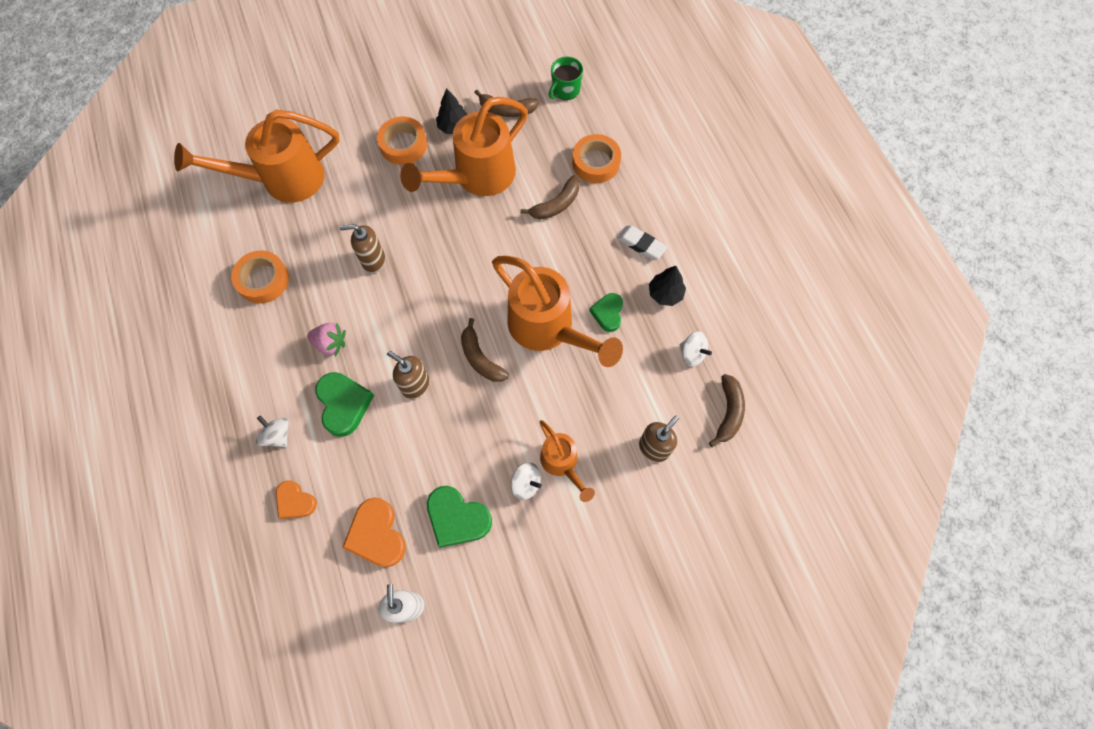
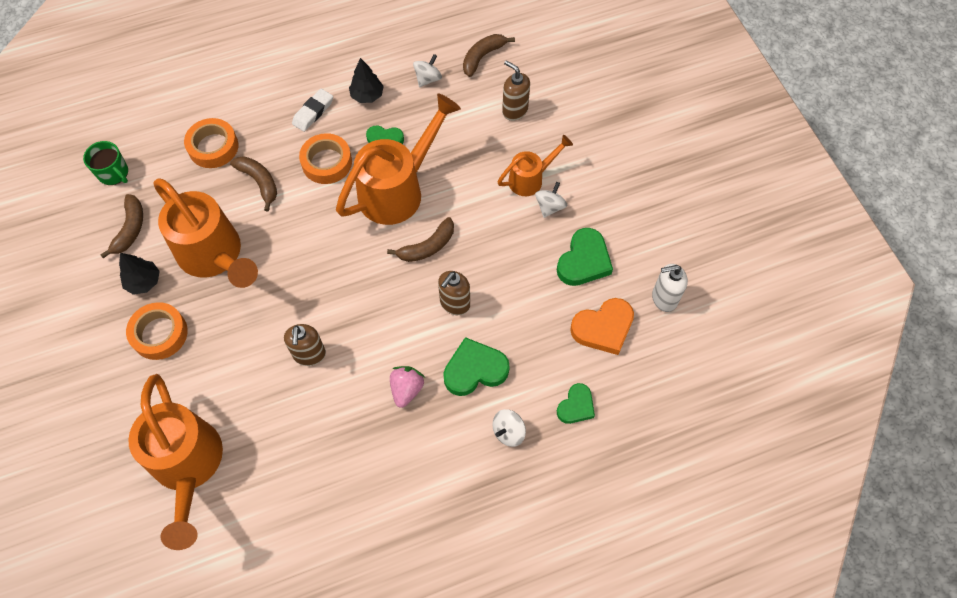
camera: 90 degrees left, 5 degrees down
(263, 280) = (324, 472): orange tape -> orange tape (327, 162)
(295, 501) = (576, 406): orange heart -> green heart
(728, 412) = (482, 57): brown banana -> brown banana turned 60 degrees counterclockwise

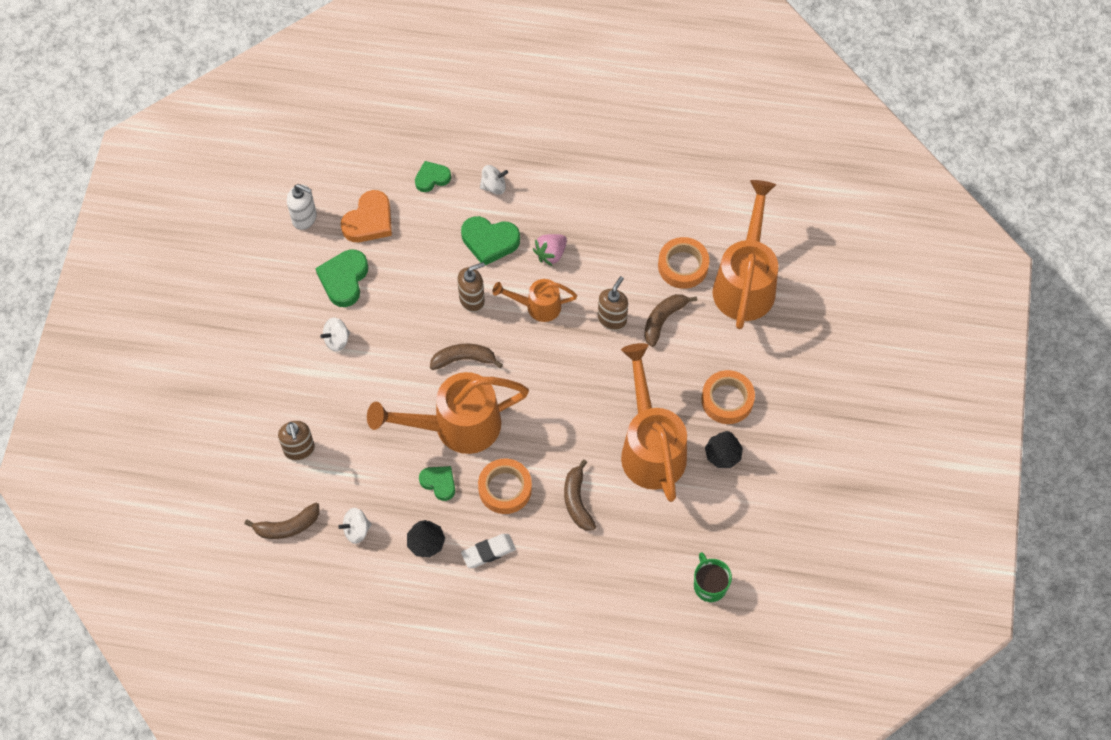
camera: 150 degrees left, 0 degrees up
(130, 229) = (715, 514): brown banana -> brown banana (663, 320)
(213, 147) = (603, 564): orange tape -> orange tape (683, 266)
(530, 179) = (334, 374): orange watering can -> orange watering can (537, 306)
(584, 261) = (344, 279): green heart -> green heart turned 45 degrees counterclockwise
(603, 328) = (369, 221): orange heart -> orange heart turned 120 degrees clockwise

